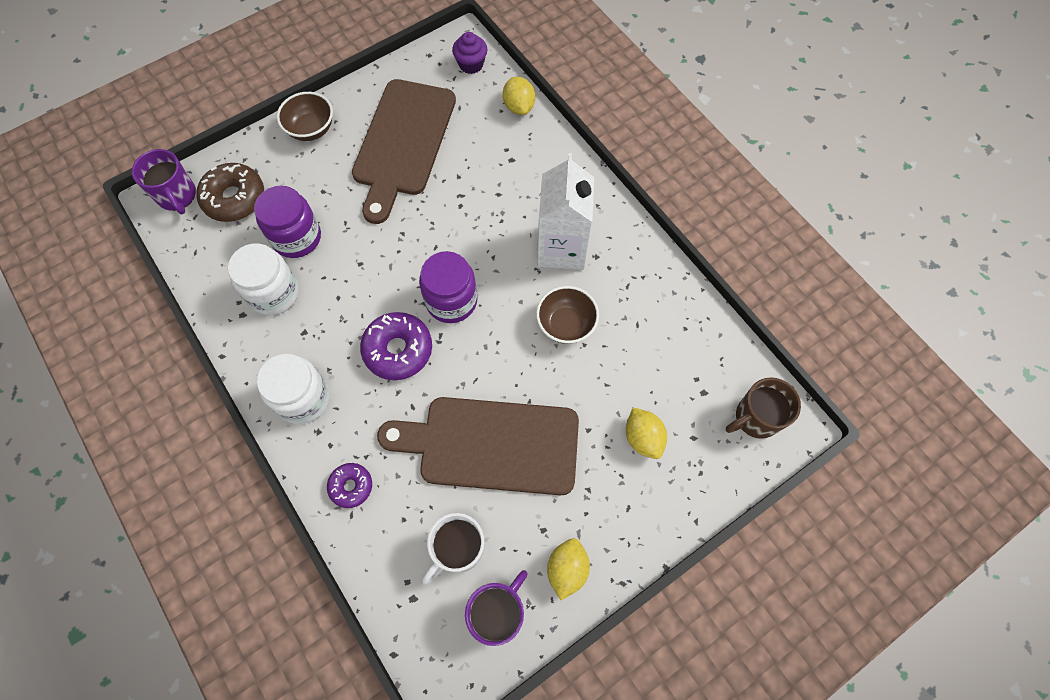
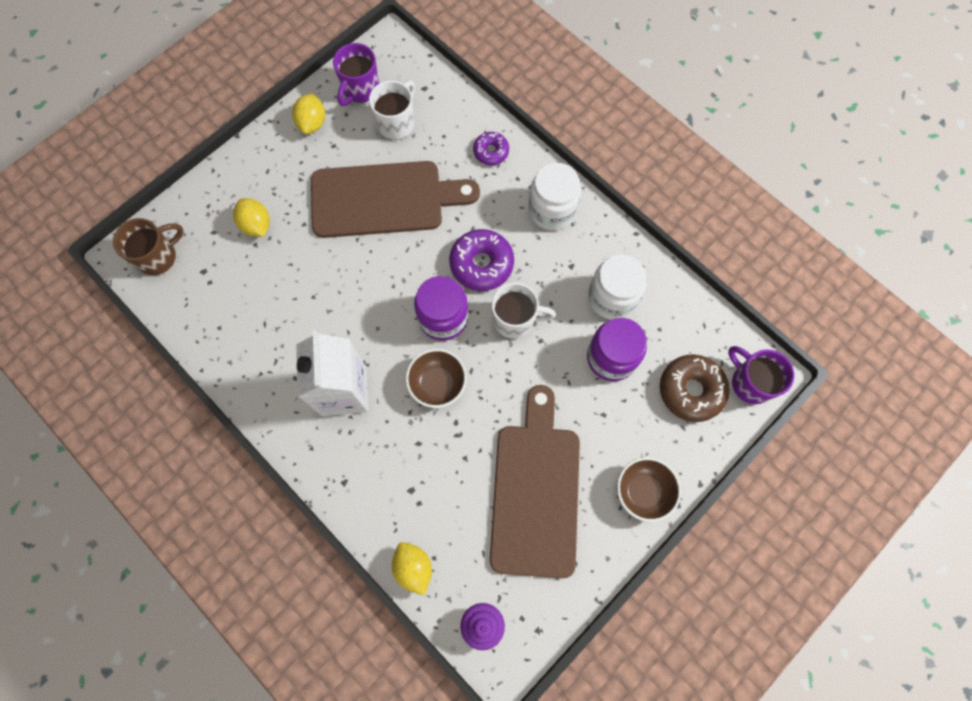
camera: 170 degrees right, 5 degrees up
(379, 287) = (515, 320): none -> white mug
(566, 324) = (331, 313): brown bowl -> brown bowl (437, 384)

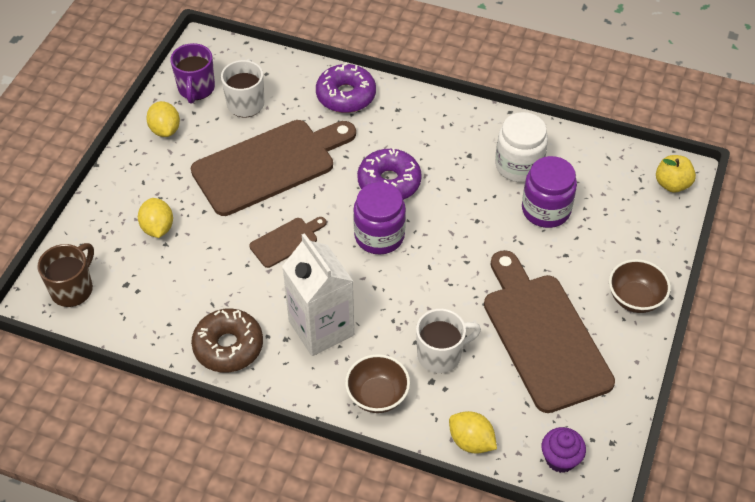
camera: 25 degrees left, 20 degrees down
(256, 225) = (158, 228): yellow lemon -> yellow lemon turned 45 degrees clockwise
(359, 287) = (286, 241): none -> brown cutting board
(437, 384) = (405, 288): brown bowl -> brown bowl (377, 395)
(491, 151) = (346, 95): purple donut -> purple donut, size x1.70
(515, 320) = (445, 213): white mug -> white mug (441, 355)
(552, 210) = (426, 120): white jar -> none
(691, 390) = (627, 208): brown donut -> brown donut (228, 346)
(750, 382) = (672, 184): purple mug -> yellow apple

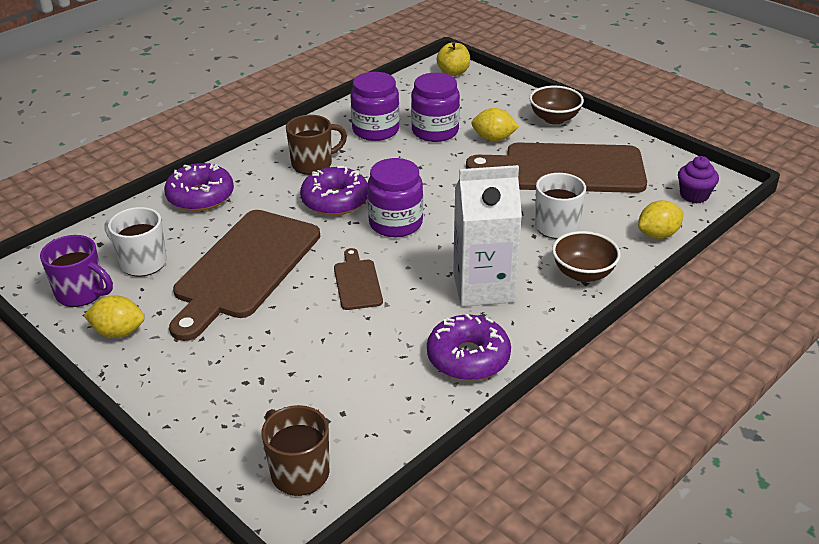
camera: 65 degrees left, 15 degrees down
(158, 228) = (262, 373): yellow lemon -> yellow lemon (493, 139)
(228, 346) = (468, 357): brown donut -> purple donut
(269, 165) = (245, 268): brown cutting board -> brown cutting board turned 150 degrees counterclockwise
(435, 145) = (313, 164): none -> brown mug
(518, 165) = (375, 130): white jar -> purple jar

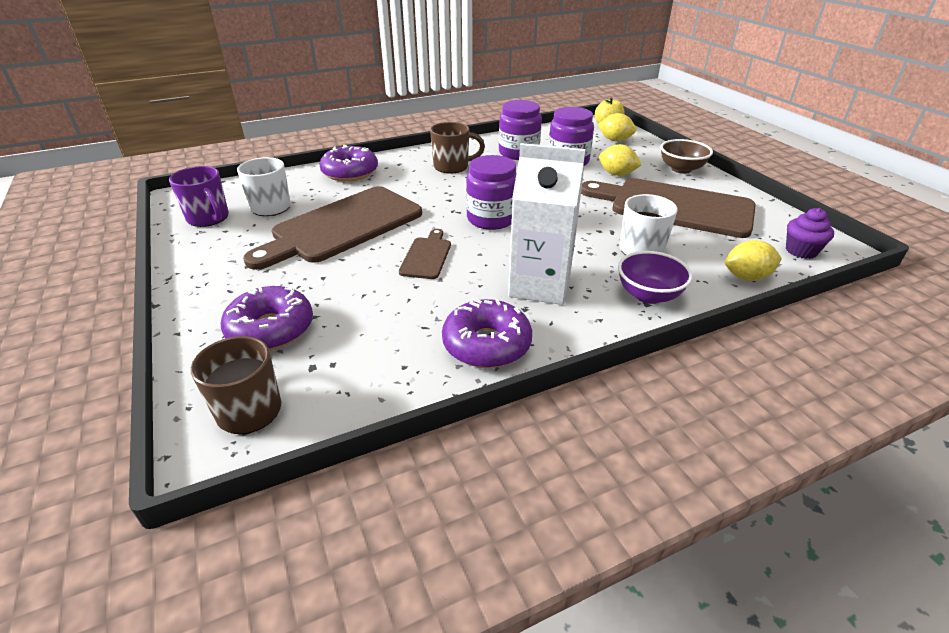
camera: 20 degrees right, 0 degrees up
(118, 332) = (209, 251): yellow lemon -> yellow lemon (615, 140)
(335, 201) = (451, 193): purple donut -> purple donut (271, 329)
(583, 273) = (648, 295): brown bowl -> purple bowl

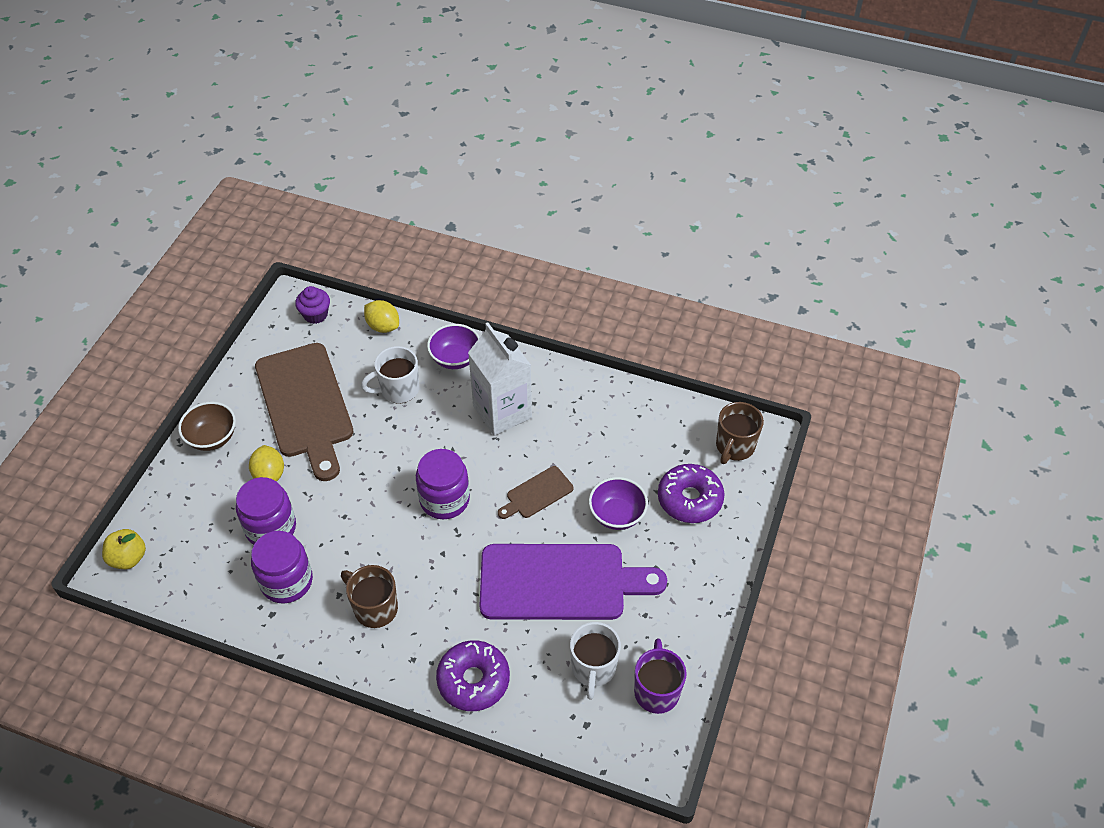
camera: 135 degrees left, 15 degrees up
(338, 280) = (617, 515): none -> purple bowl
(343, 226) = (560, 582): brown cutting board -> purple cutting board
(486, 344) = (583, 396): purple donut -> none
(615, 140) = (172, 526): yellow lemon -> none

